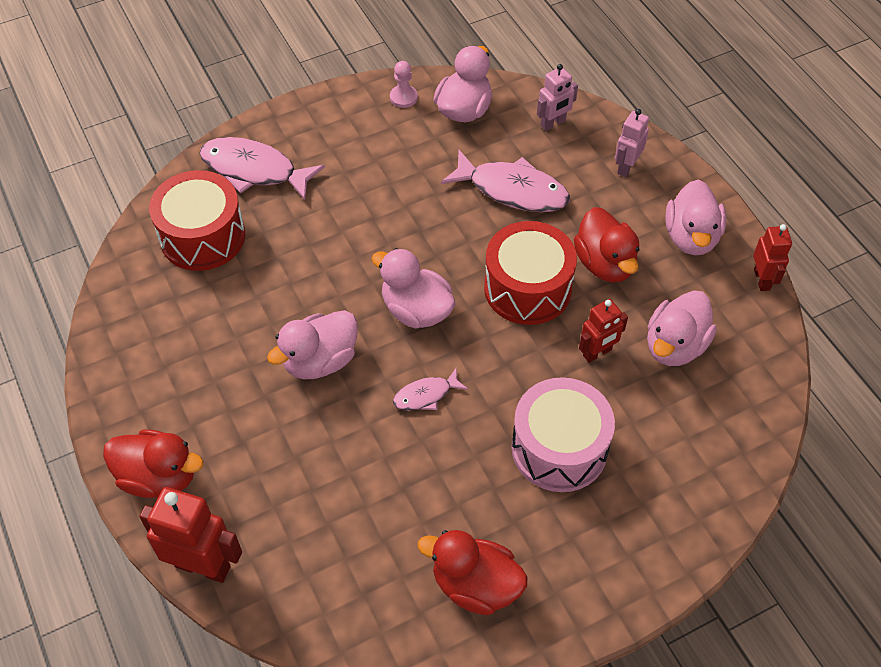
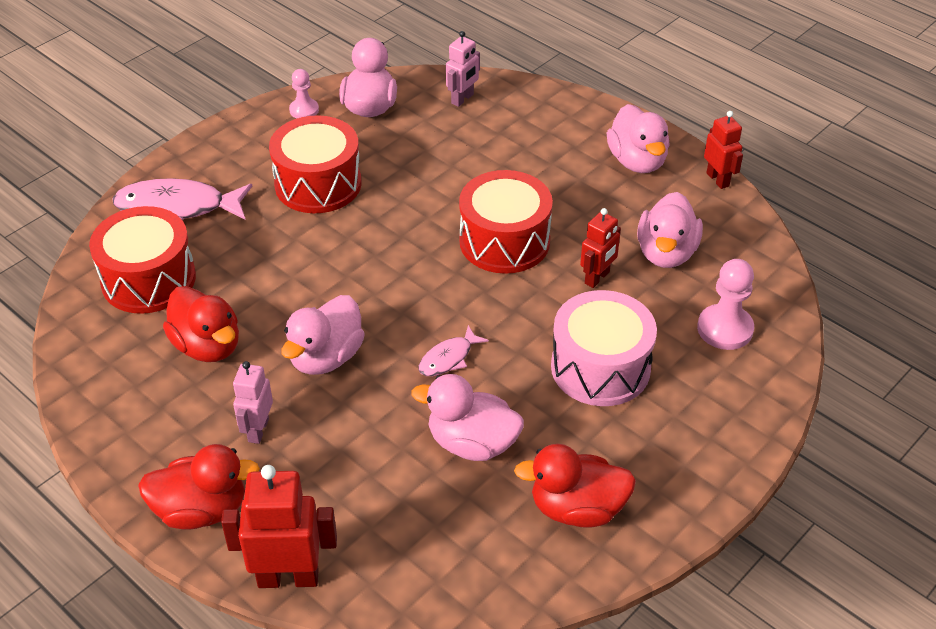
camera: 20 degrees left, 10 degrees down
(384, 179) = (318, 184): none -> red drum
(416, 310) = (403, 288): pink duck -> pink duck (472, 443)
(512, 190) = (449, 163): pink fish -> none
(605, 264) = (568, 202): red duck -> red duck (207, 346)
(626, 167) = (549, 119): pink robot -> pink robot (258, 430)
(695, 444) = (725, 329): none -> pink pawn

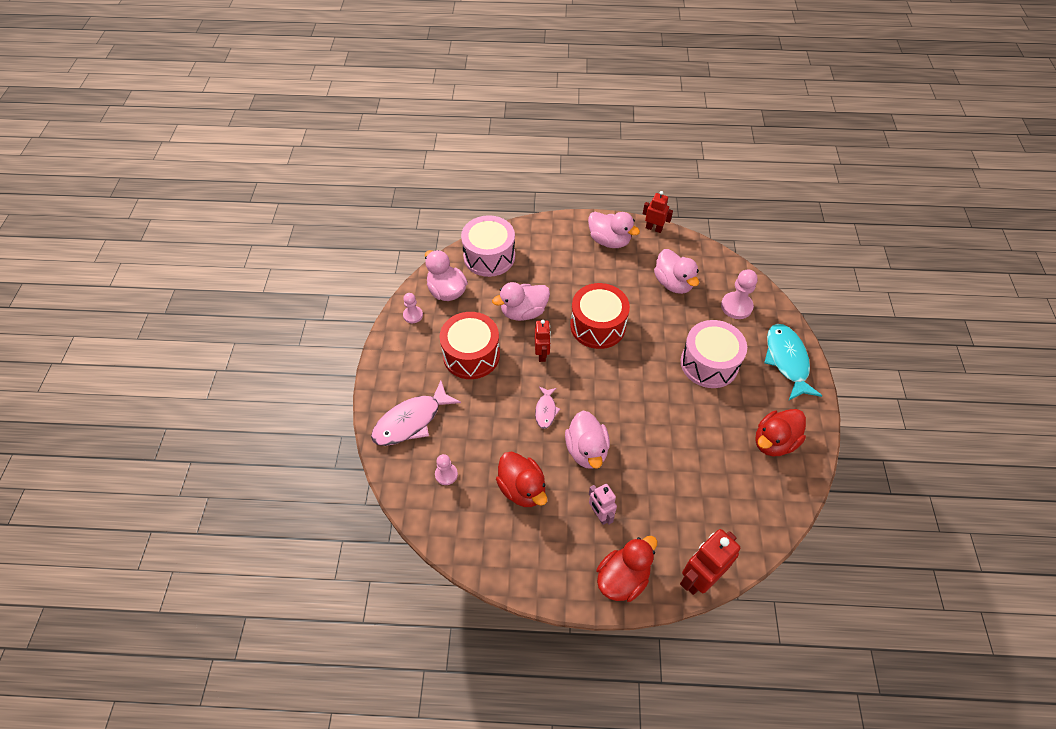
camera: 40 degrees left, 10 degrees up
(148, 279) = (446, 474): red drum -> pink pawn
(207, 346) = (522, 489): red duck -> red duck turned 45 degrees clockwise
(448, 358) = (642, 408): pink fish -> pink fish (546, 410)
(462, 99) = (489, 256): pink robot -> pink drum
(472, 443) = (699, 444): pink duck -> pink duck (523, 312)
(597, 278) = (659, 317): red robot -> red robot (542, 354)
(719, 433) = (787, 360): none -> turquoise fish

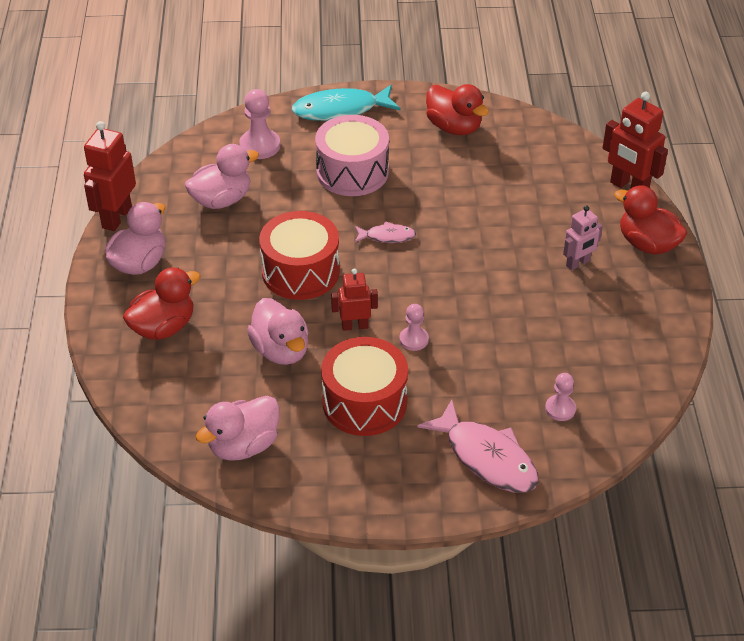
camera: 95 degrees left, 10 degrees down
(413, 315) = (295, 483): pink pawn -> pink pawn (414, 339)
(489, 256) = (169, 399): pink drum -> none
(522, 489) = (562, 332): red duck -> red duck (163, 327)
(546, 410) = (445, 317): pink fish -> pink fish (387, 236)
(586, 450) = (496, 277): pink duck -> none
(654, 228) = (116, 217): red robot -> red robot, size x1.63

